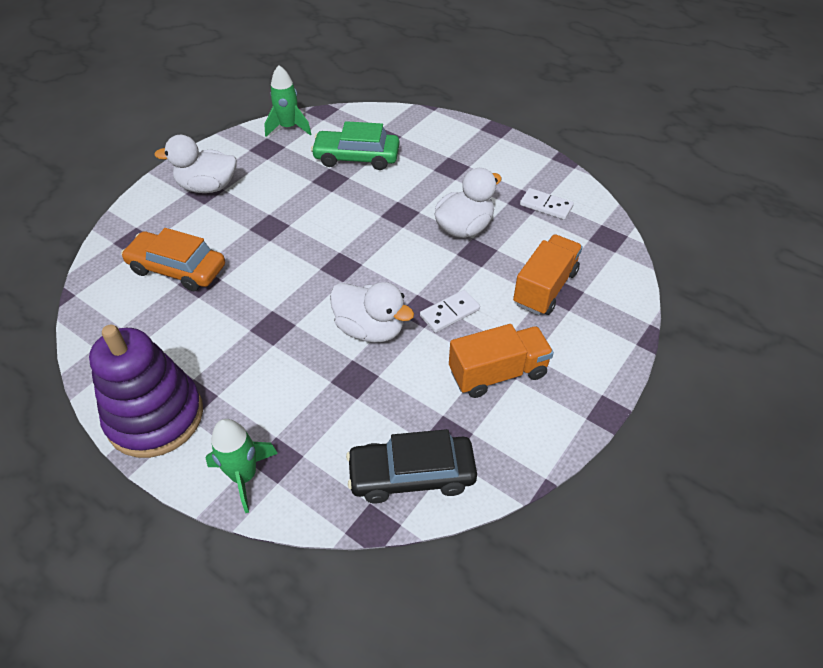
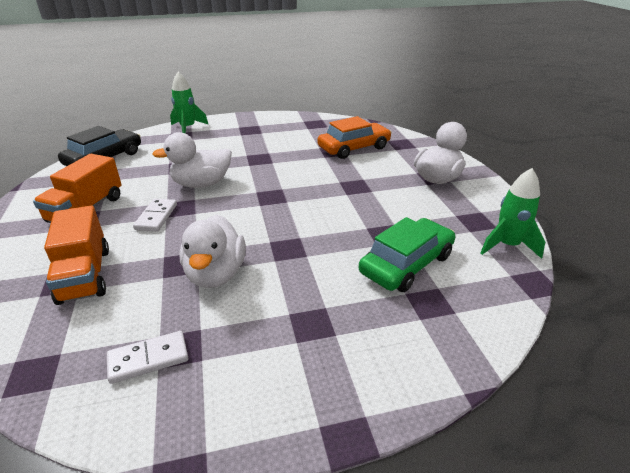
camera: 130 degrees right, 15 degrees down
(155, 417) = (254, 121): purple stacking toy -> none

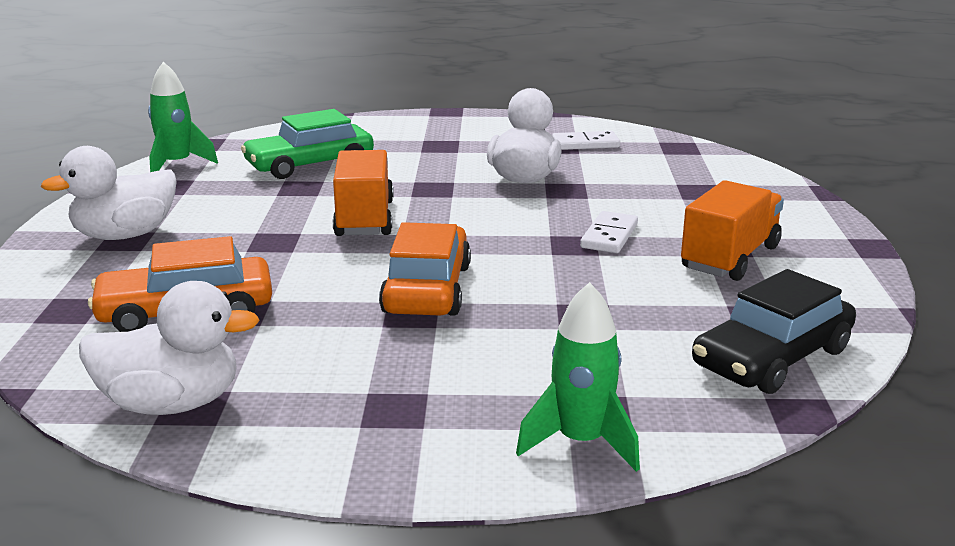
camera: 165 degrees left, 10 degrees down
(85, 275) = (676, 192): orange truck -> orange truck (364, 219)
(201, 184) = (539, 274): white duck -> white duck (172, 404)
(256, 169) = (427, 289): none -> orange car

